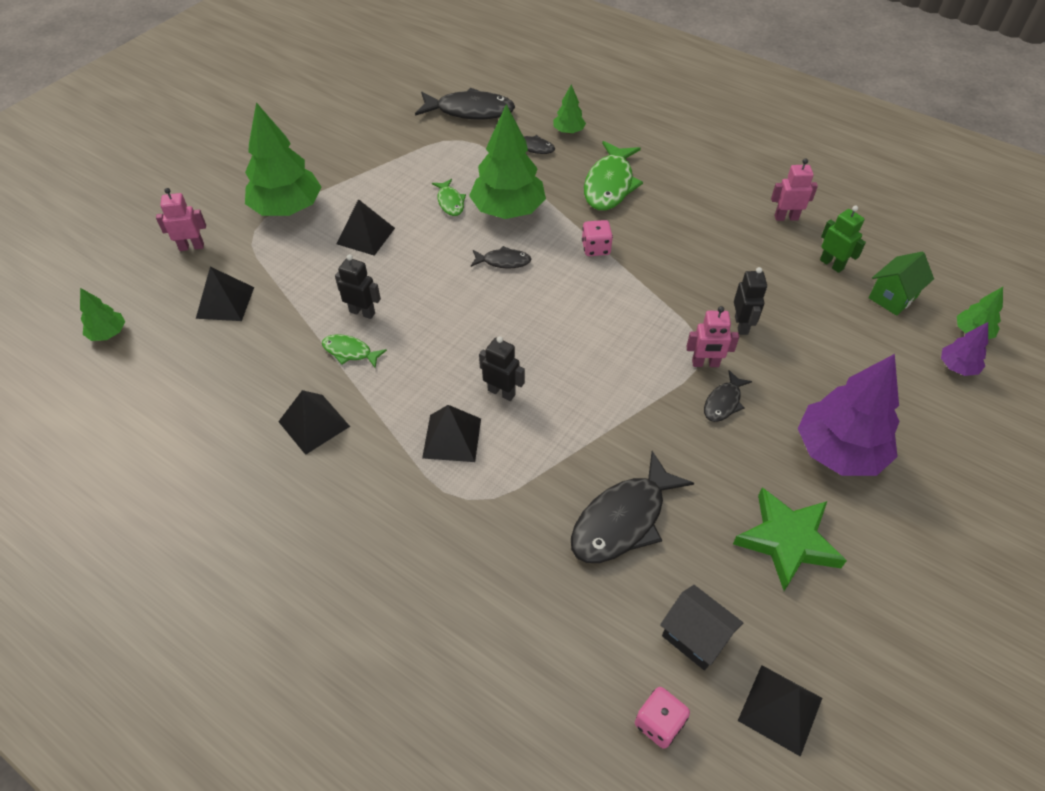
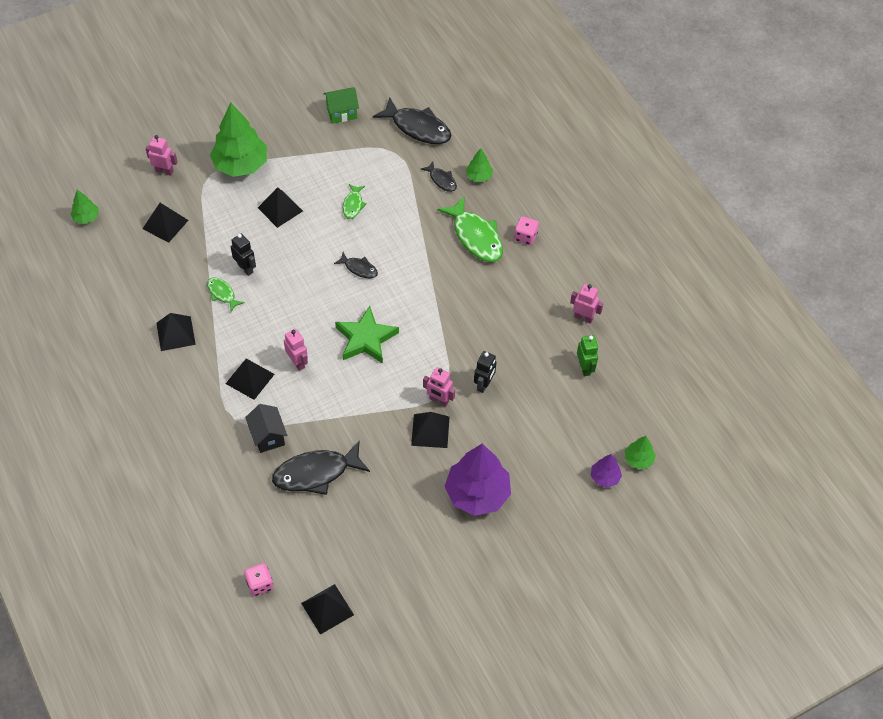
camera: 25 degrees right, 5 degrees up
(501, 392) = (297, 362): black robot -> pink robot
(508, 210) = (388, 228): green tree -> none
(596, 248) = (428, 285): pink dice -> pink dice (525, 237)
(610, 185) = (475, 236): green fish -> green fish turned 75 degrees counterclockwise
(695, 637) = (310, 553): black house -> black house (268, 436)
(723, 402) = (430, 431): black fish -> black pyramid
(787, 541) = (401, 529): green star -> green star (366, 339)
(893, 297) = (606, 410): green house -> green house (342, 113)

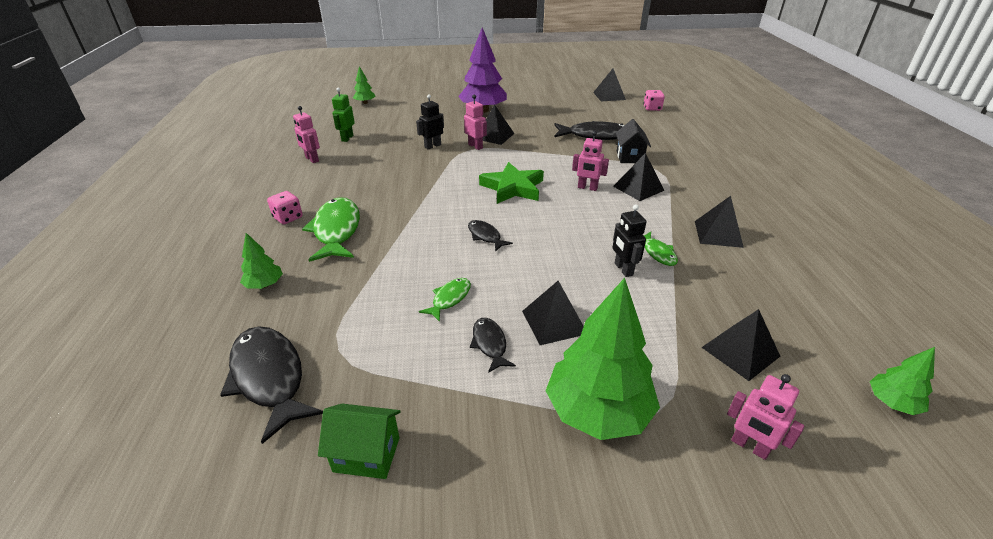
camera: 155 degrees left, 20 degrees down
(297, 362) = (587, 188): pink robot -> pink robot turned 60 degrees counterclockwise
(441, 180) = (313, 294): black fish -> black fish (490, 344)
(605, 477) = (394, 101): purple tree -> none

